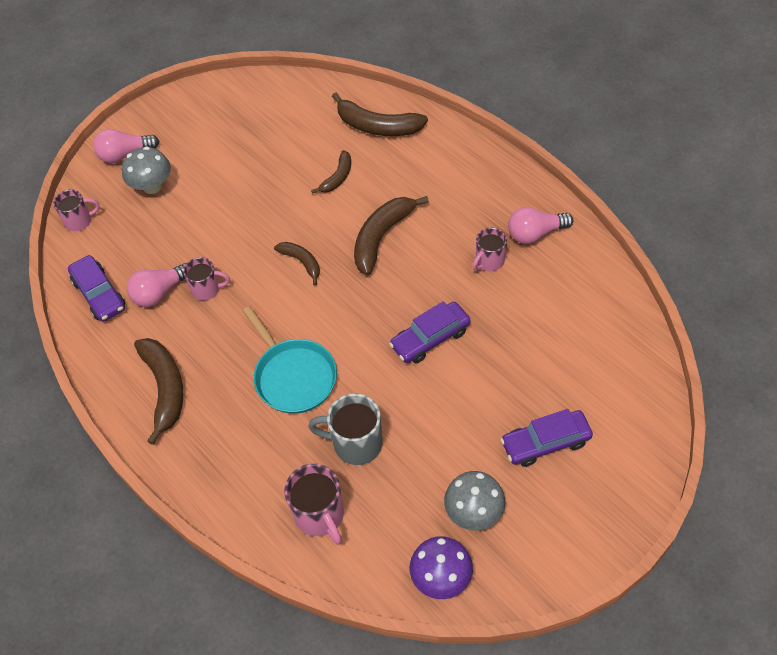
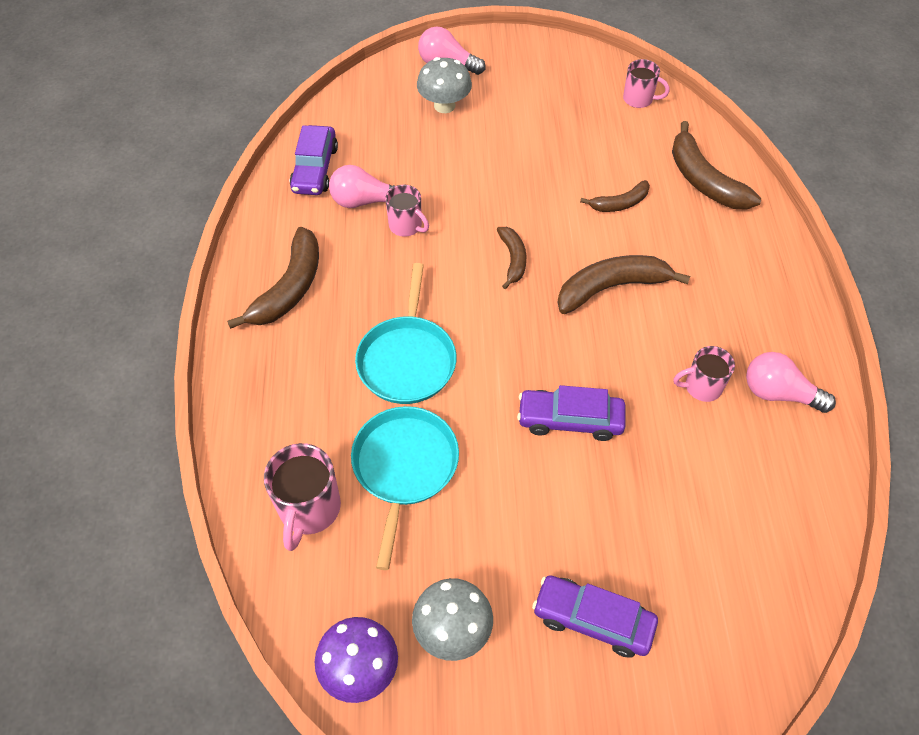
camera: 35 degrees right, 0 degrees up
(79, 221) = (358, 97): pink mug -> pink mug (639, 99)
(356, 443) = (404, 467): grey mug -> turquoise pan

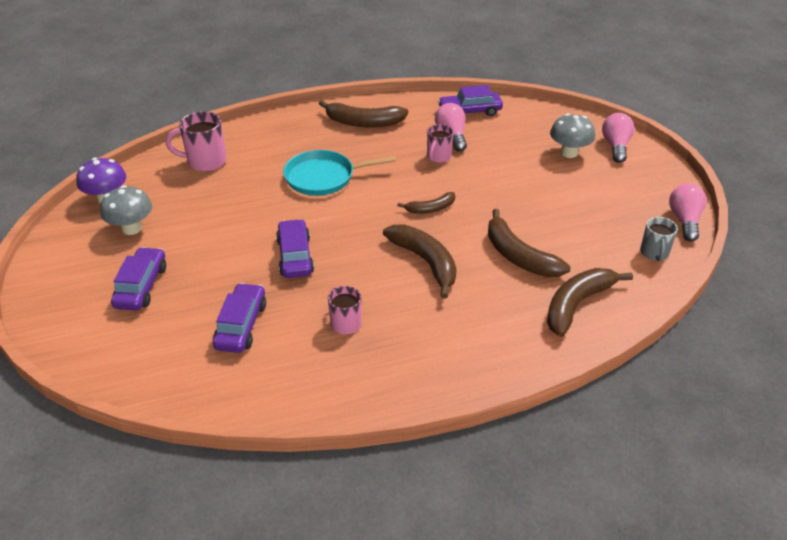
camera: 75 degrees right, 15 degrees down
(404, 467) = (241, 190): turquoise pan -> none
(619, 203) = (518, 256): brown banana -> brown banana, size x1.73
(639, 99) = (654, 253): pink mug -> grey mug
(690, 498) = (241, 325): none -> purple car
(778, 393) = (353, 371): pink light bulb -> pink light bulb (684, 220)

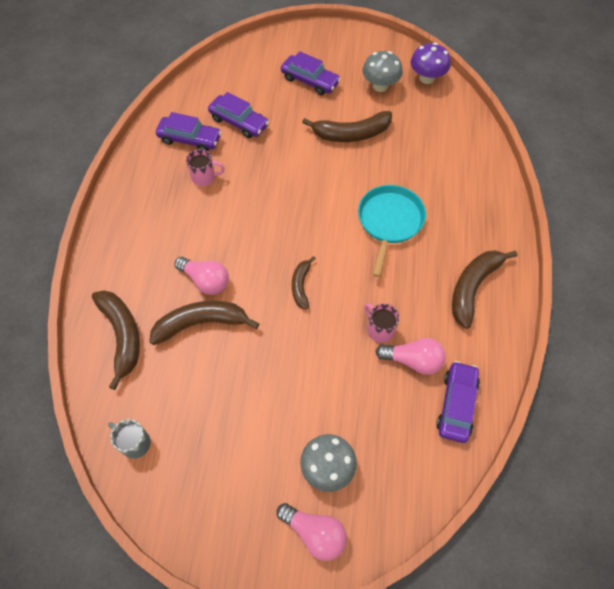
camera: 115 degrees right, 20 degrees up
(205, 161) = (453, 146): pink mug -> none
(295, 256) = (293, 170): purple car -> purple car (190, 139)
(425, 262) = (235, 252): brown banana -> brown banana (351, 134)
(684, 220) = (157, 511): pink light bulb -> pink light bulb (206, 281)

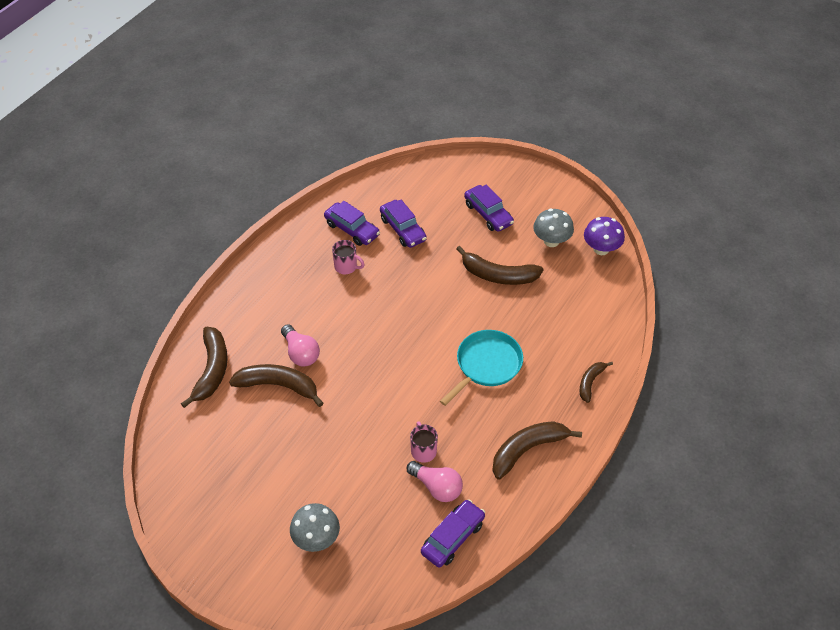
camera: 25 degrees right, 10 degrees down
(135, 443) = (179, 455): grey mug -> none
(301, 285) = (377, 388): brown banana -> brown banana (590, 382)
(315, 533) = (279, 581): pink light bulb -> none

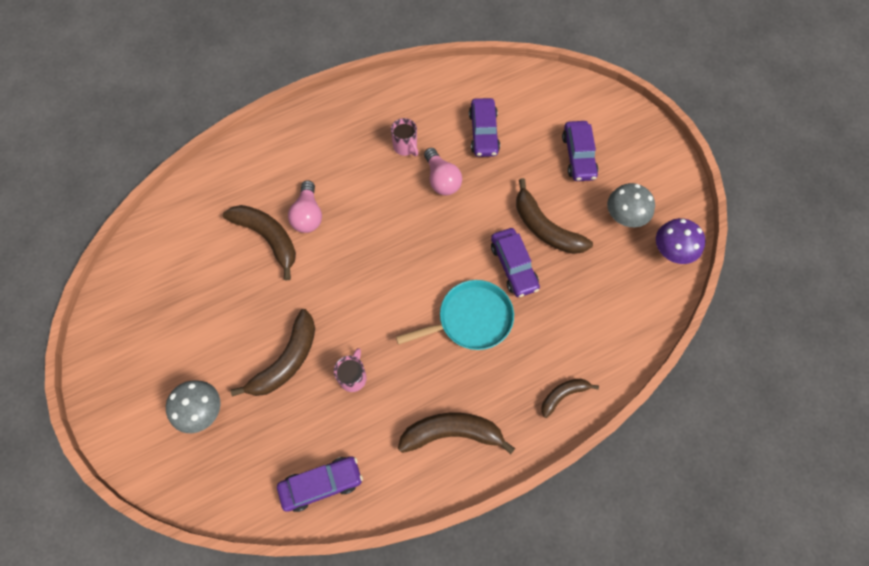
camera: 30 degrees right, 15 degrees up
(212, 370) = (222, 192): brown banana -> brown banana (286, 361)
(352, 229) = (435, 110): purple car -> purple car (513, 266)
(437, 487) = (341, 423): pink light bulb -> pink light bulb (441, 180)

